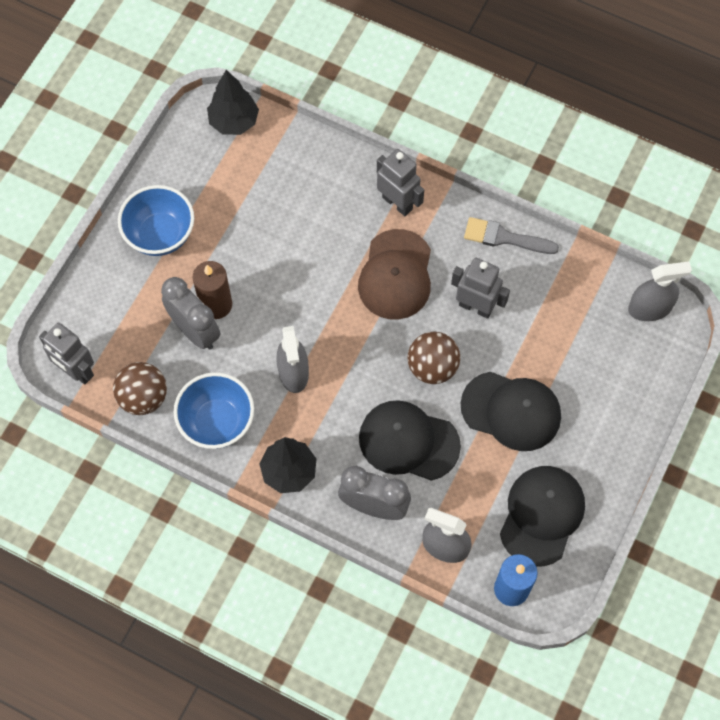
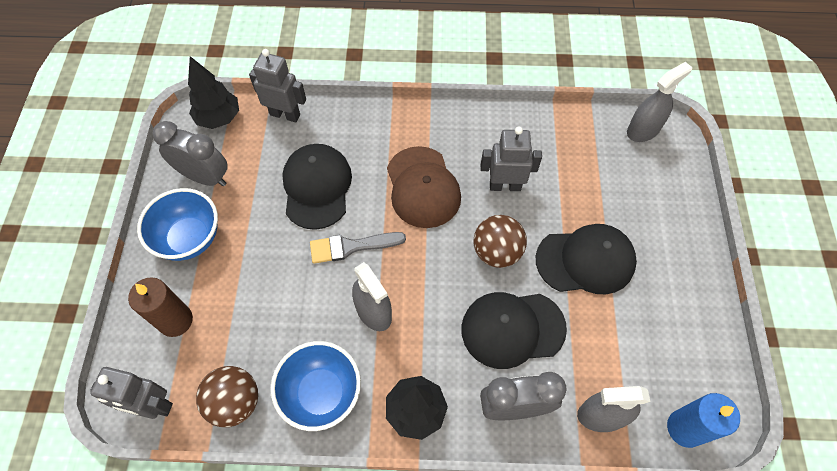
camera: 25 degrees left, 5 degrees down
(195, 331) = (260, 313): grey clock -> grey clock (205, 177)
(216, 304) = (270, 280): brown candle -> brown candle (175, 320)
(397, 203) = (393, 129): grey robot -> grey robot (285, 114)
(504, 238) = (497, 122): grey brush -> grey brush (351, 247)
(542, 515) = (668, 343): black cap -> black cap (317, 187)

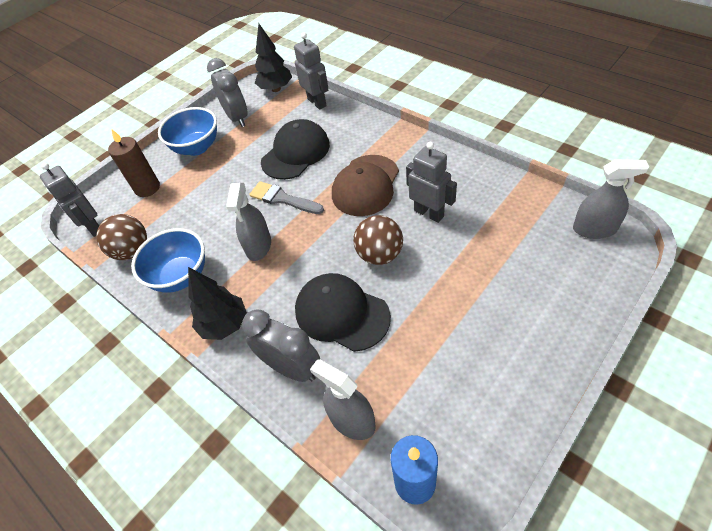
camera: 45 degrees right, 10 degrees down
(585, 260) = (446, 299): black cap -> none

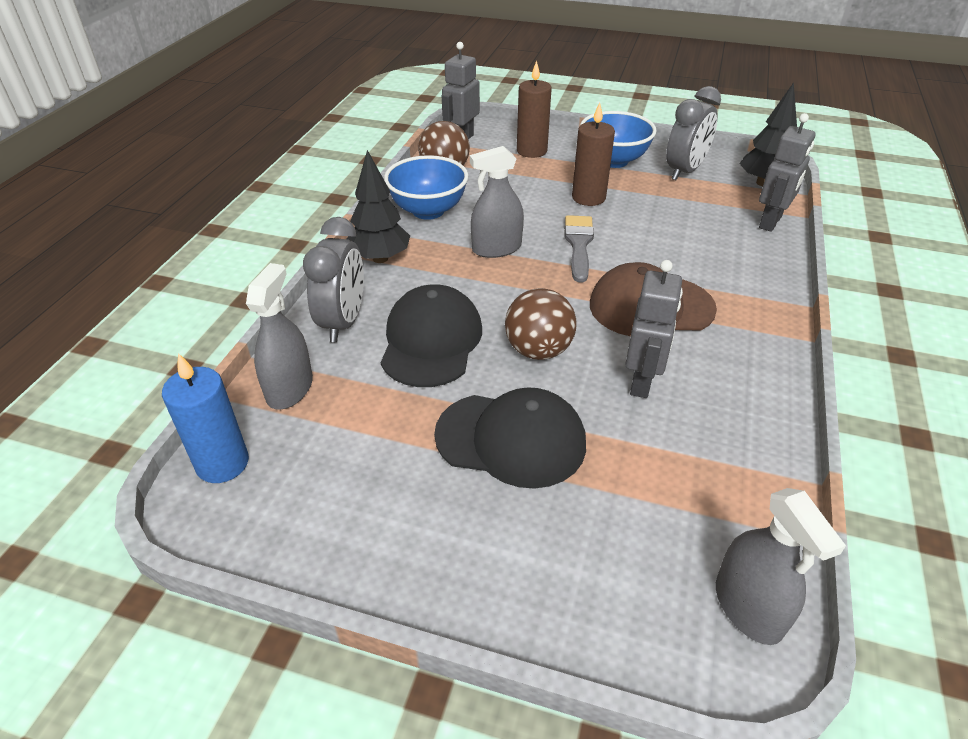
camera: 60 degrees right, 10 degrees down
(232, 176) = (588, 197): none -> brown candle
(296, 153) = (662, 232): black cap -> black cap (511, 439)

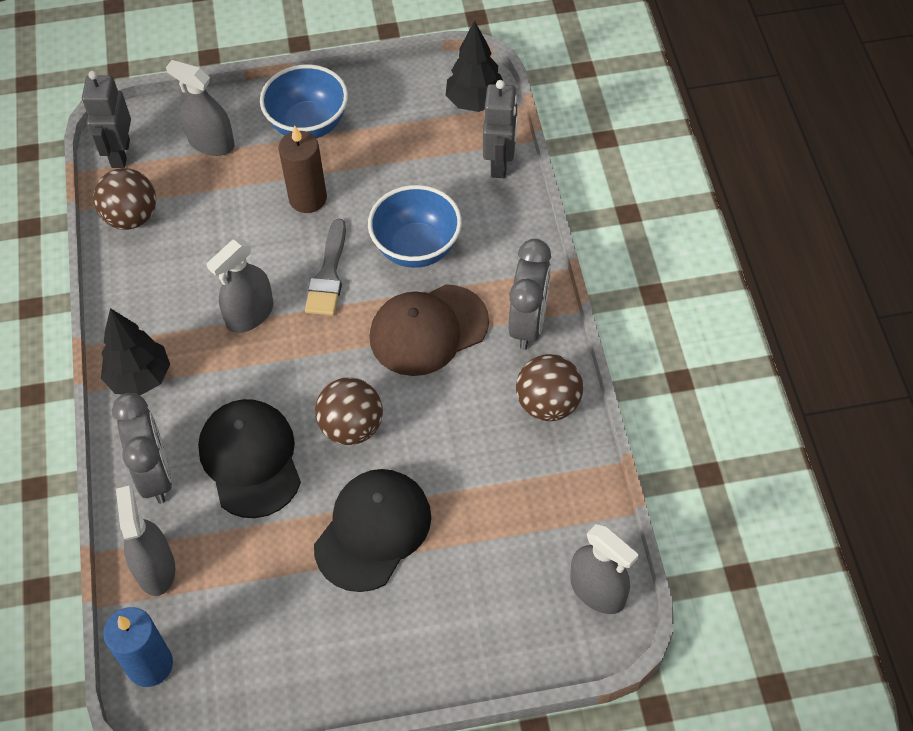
camera: 25 degrees left, 15 degrees up
(428, 210) = (149, 288): blue bowl -> blue bowl (416, 248)
(511, 439) = (373, 531): black cap -> black cap turned 45 degrees counterclockwise
(531, 151) = (211, 143): brown candle -> grey spray bottle
(579, 244) = (328, 274): grey brush -> grey brush turned 150 degrees counterclockwise
(642, 381) = (453, 422): grey robot -> none
(684, 171) = (390, 114): grey clock -> grey clock (528, 323)
(752, 402) = (548, 404): none -> brown ball

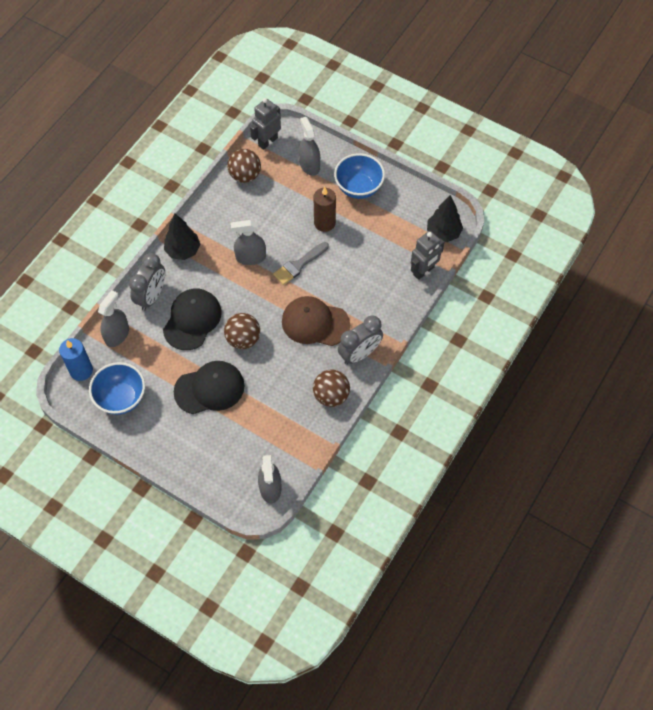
camera: 40 degrees right, 5 degrees up
(416, 248) = (347, 282): blue bowl -> blue bowl (121, 398)

